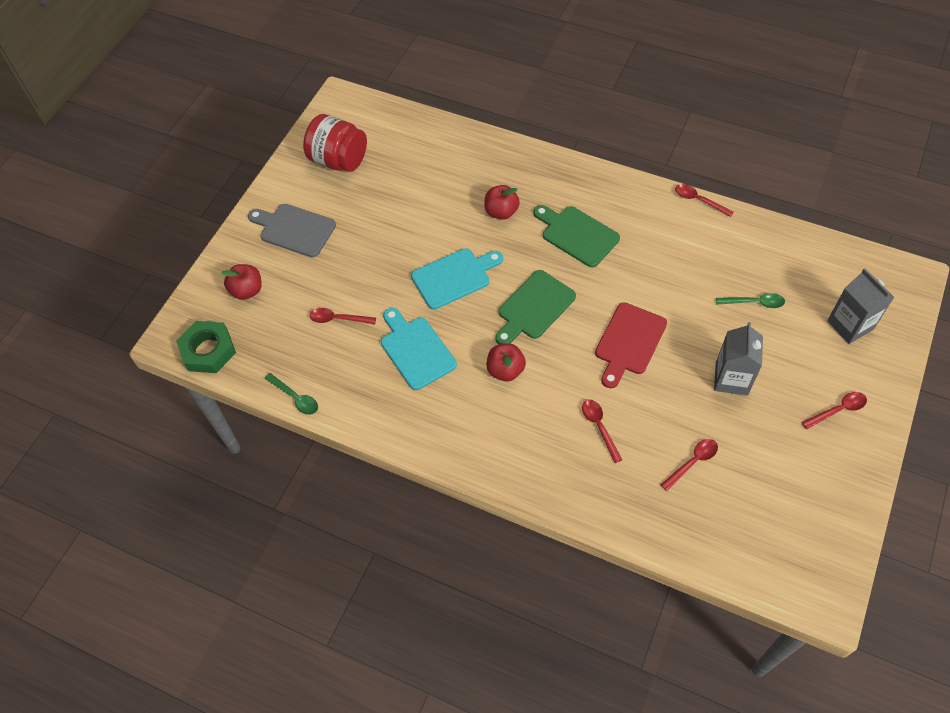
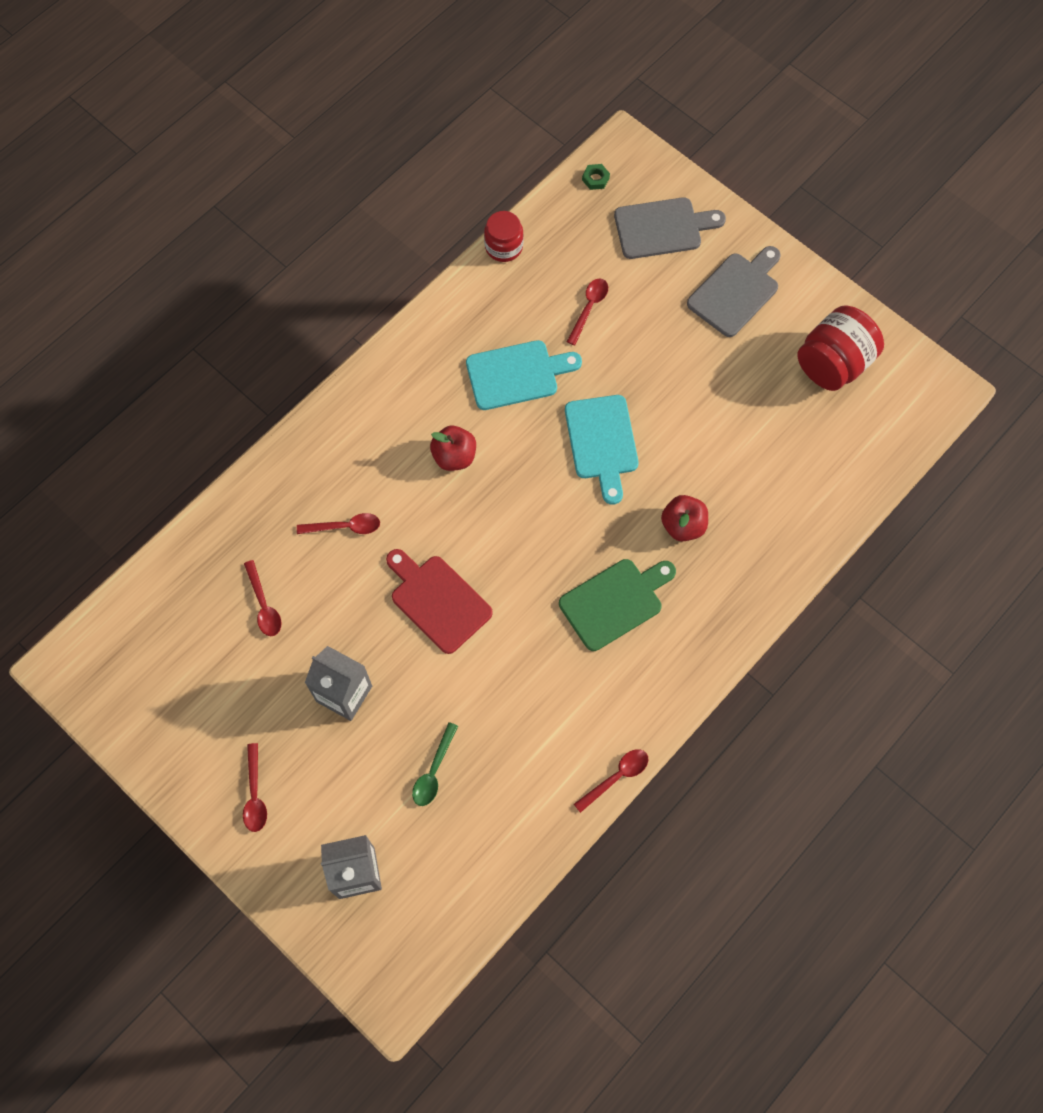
camera: 105 degrees right, 10 degrees up
(208, 350) = (595, 179): green nut -> green nut, size x0.44
(247, 290) = (663, 228): red apple -> grey cutting board
(295, 398) = (504, 247): green spoon -> red jar
(533, 307) = (526, 514): green cutting board -> none

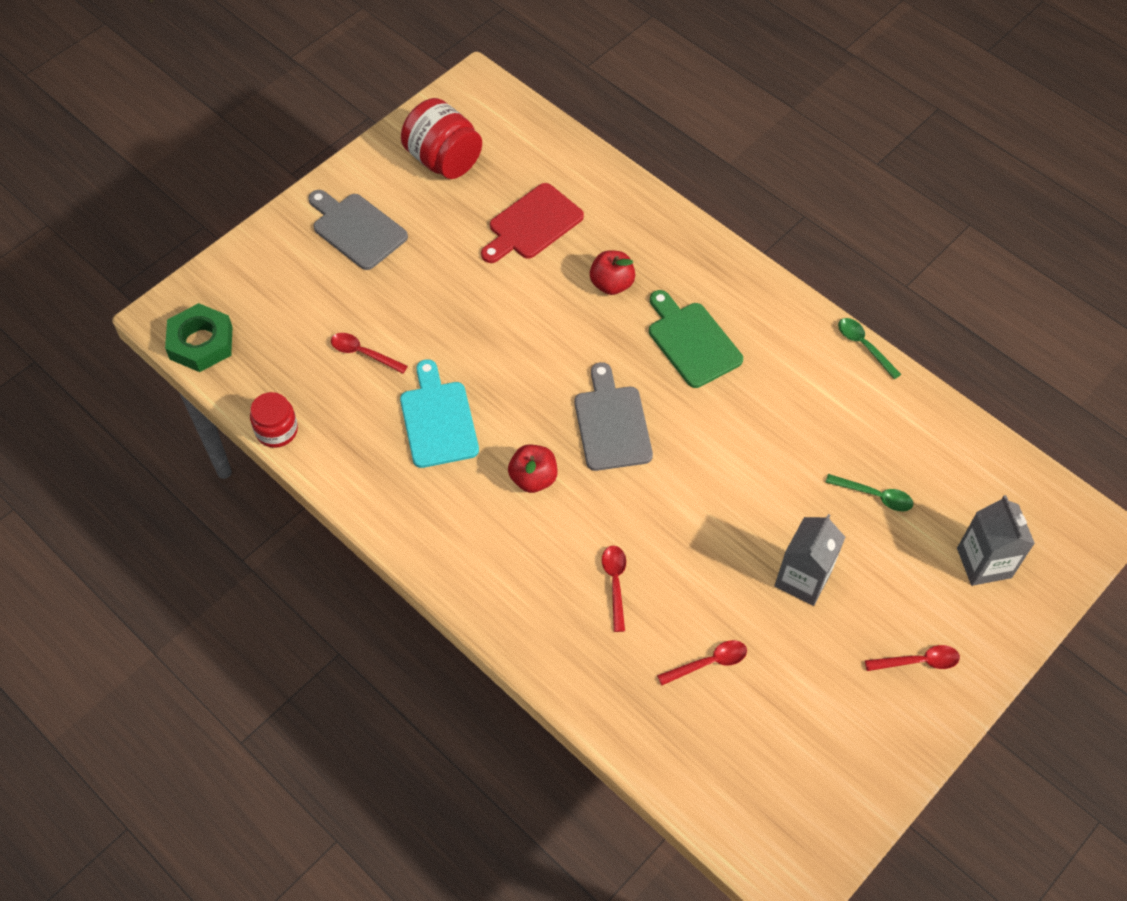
camera: 90 degrees left, 10 degrees down
(437, 600) = (696, 493): red cutting board -> red cutting board (532, 224)
(595, 179) = (201, 343): green nut -> green nut, size x2.29
(602, 442) = (520, 347): turquoise cutting board -> none
(616, 777) = (864, 346): red spoon -> green spoon
(663, 228) = (273, 286): grey cutting board -> grey cutting board (612, 423)

